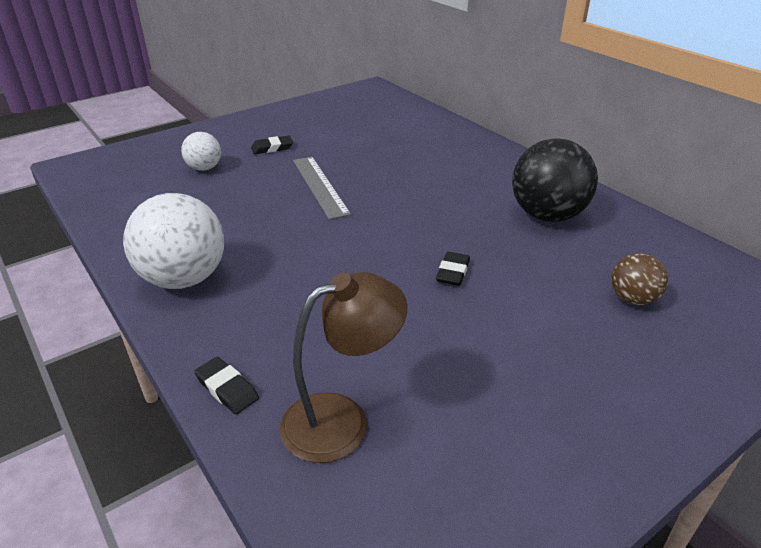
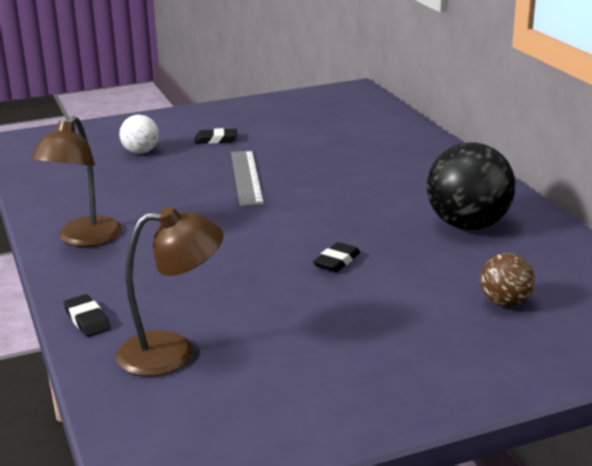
camera: 15 degrees right, 10 degrees down
(184, 279) = (84, 239): white ball -> brown lamp

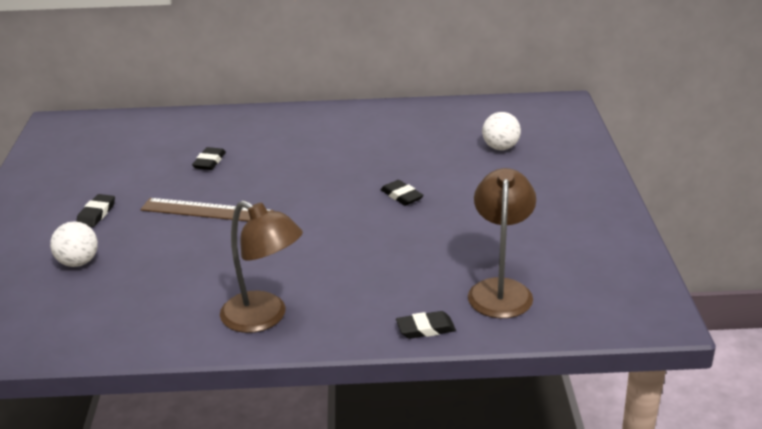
camera: 70 degrees left, 5 degrees up
(246, 177) = (206, 211): grey ruler -> brown ruler
(335, 158) = (209, 162): none -> black eraser
(468, 225) = (382, 134): black ball -> none
(505, 302) = (500, 148): brown ball -> white ball

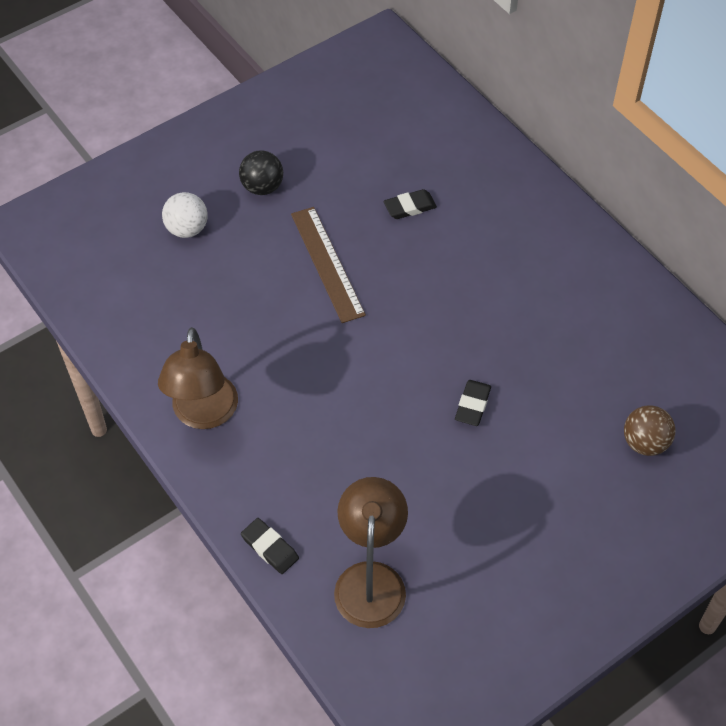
camera: 55 degrees right, 25 degrees up
(96, 214) = (262, 187): black eraser -> black ball
(500, 148) = (645, 442): white ball -> brown ball
(500, 290) = (371, 579): brown lamp -> brown lamp turned 60 degrees counterclockwise

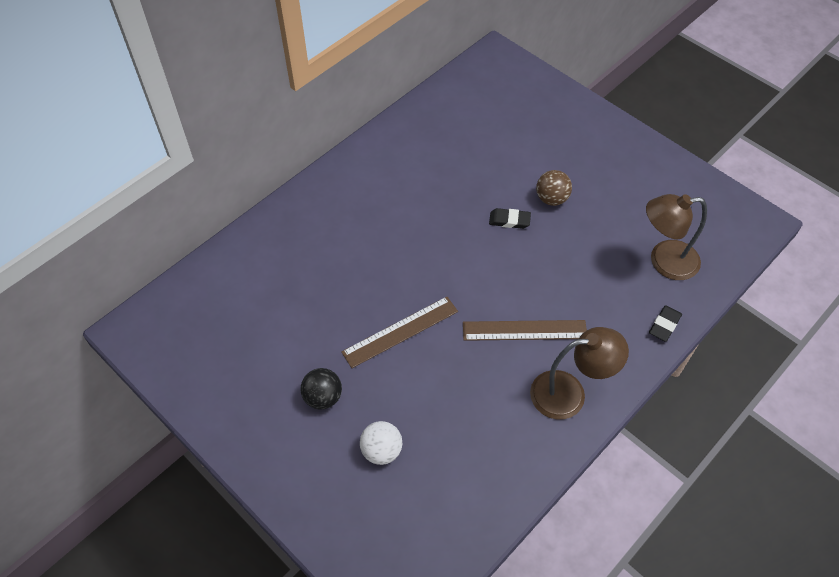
camera: 100 degrees left, 0 degrees up
(300, 387) = (524, 330): none -> brown ruler
(410, 207) = (330, 282): black eraser -> none
(645, 442) = (511, 128): brown ball -> brown ball (551, 199)

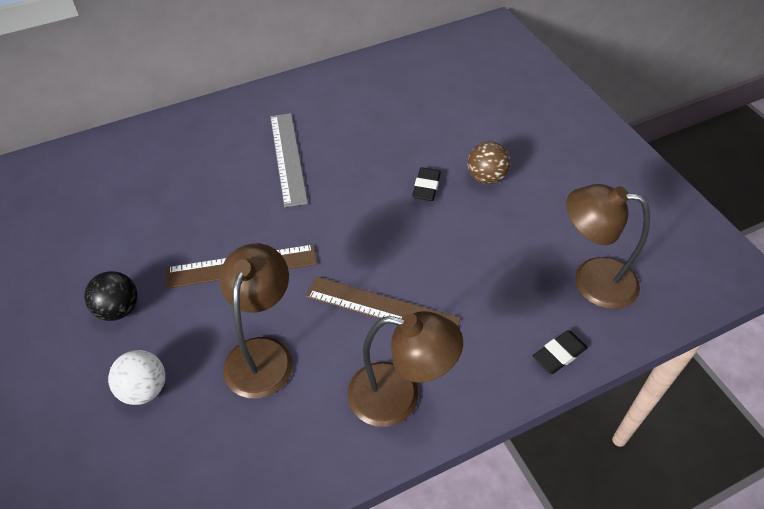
camera: 20 degrees right, 5 degrees down
(385, 227) = (288, 158): none -> grey ruler
(455, 394) = (262, 353): none -> brown lamp
(509, 220) = (426, 187): black eraser -> black eraser turned 75 degrees clockwise

